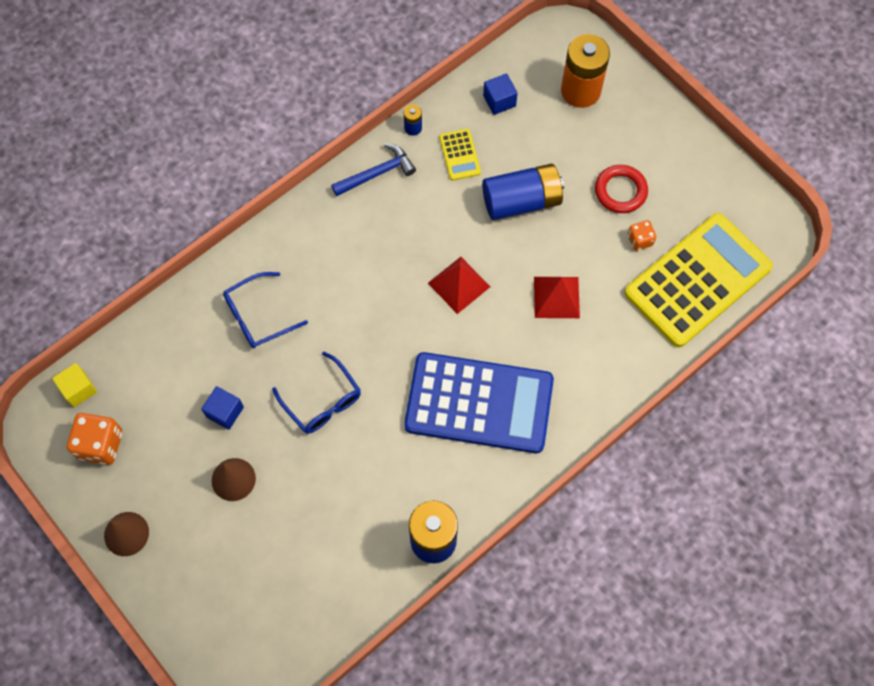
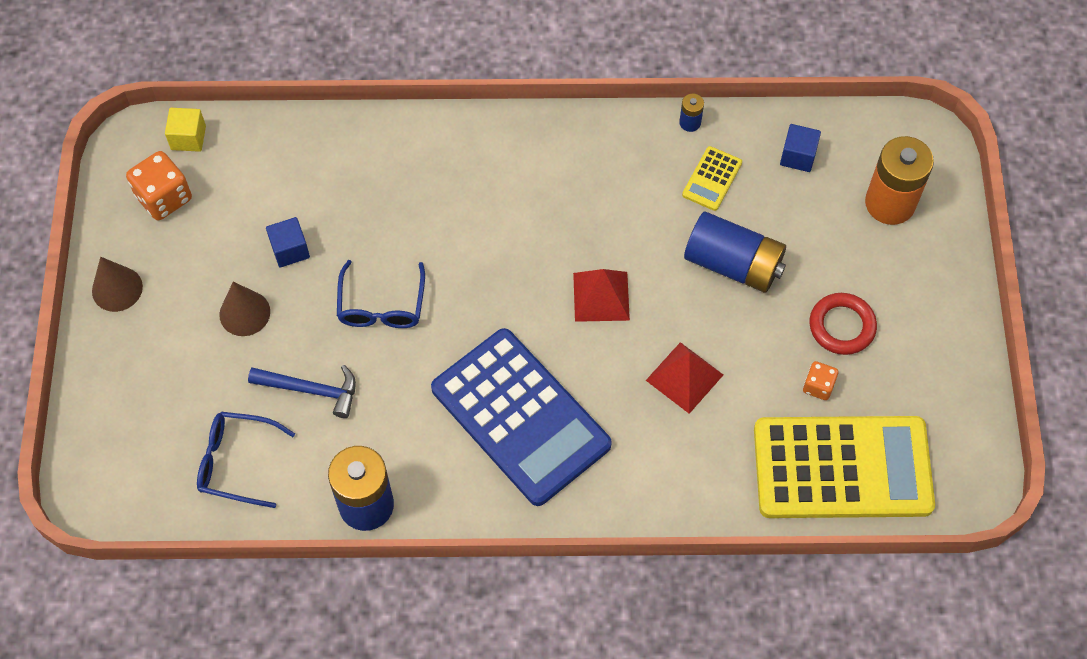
camera: 40 degrees right, 5 degrees down
(258, 316) = (394, 189): blue glasses -> blue glasses (236, 462)
(377, 173) = (617, 140): blue hammer -> blue hammer (311, 390)

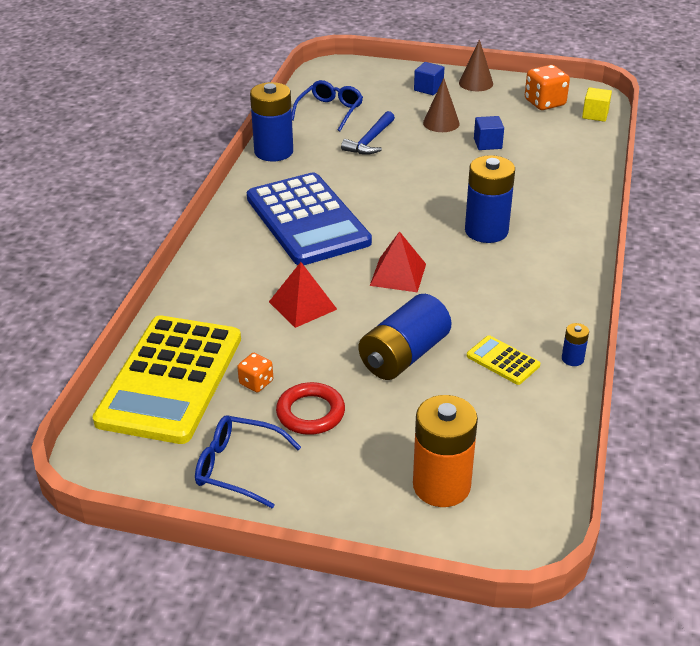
camera: 105 degrees right, 25 degrees down
(381, 305) = (427, 174): blue glasses -> blue glasses (238, 467)
(492, 223) = (486, 231): none -> blue battery
(520, 417) = (307, 220): blue calculator -> blue calculator turned 90 degrees counterclockwise
(798, 156) = (518, 427): blue cube -> blue cube (428, 88)

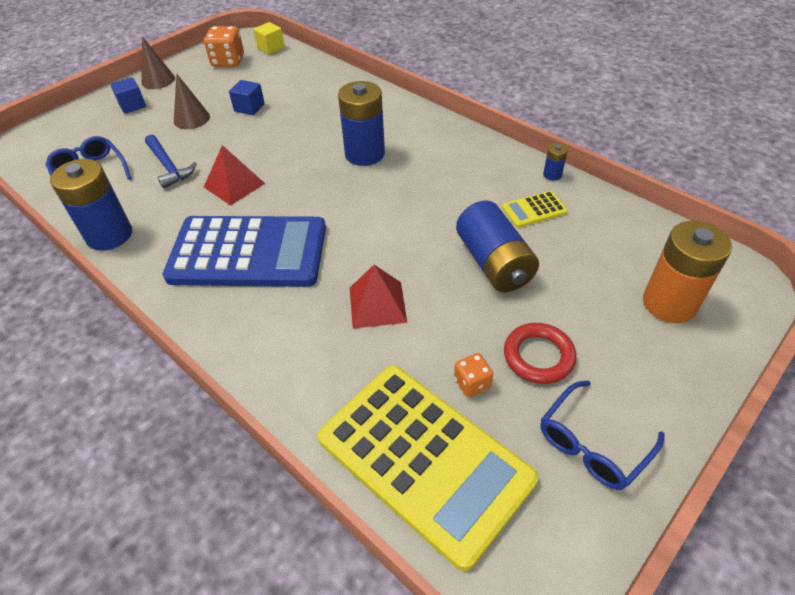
camera: 60 degrees left, 10 degrees up
(398, 274) = (381, 225): red pyramid -> red pyramid (234, 185)

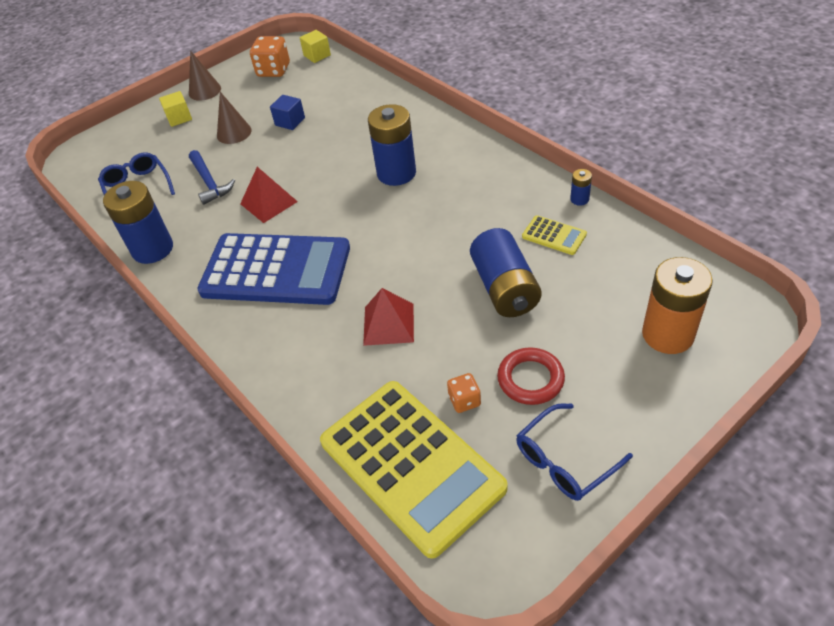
camera: 10 degrees right, 0 degrees up
(132, 105) = (179, 118): blue cube -> yellow cube
(534, 210) = (554, 236): yellow calculator -> yellow calculator turned 135 degrees counterclockwise

